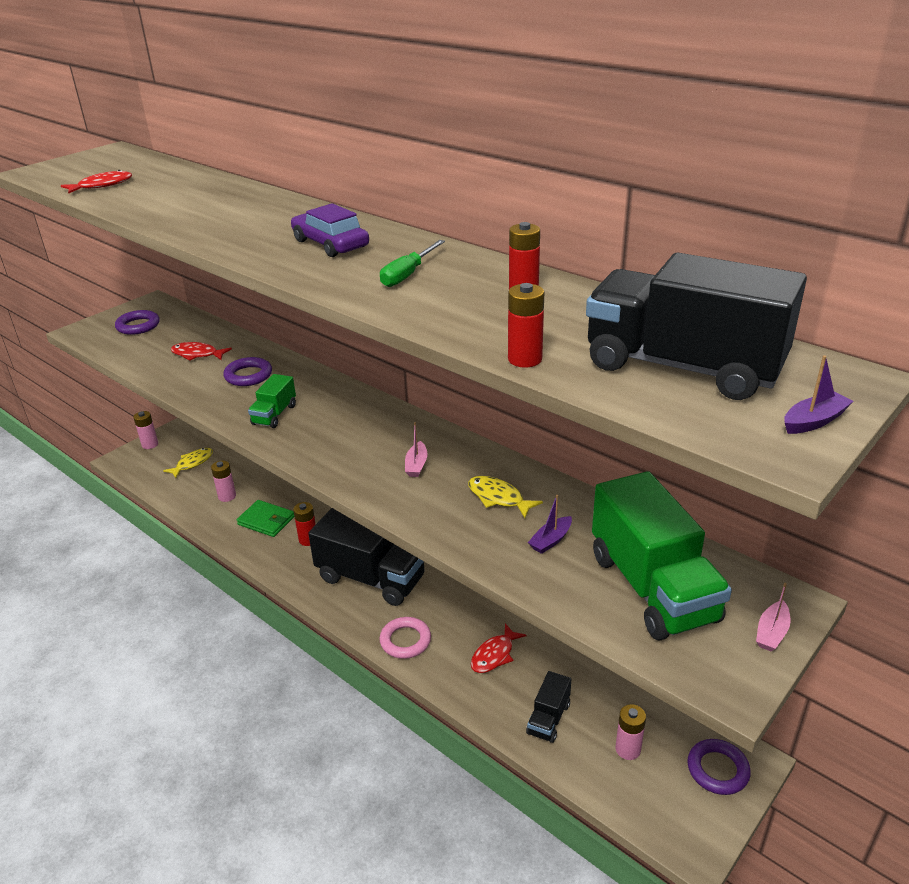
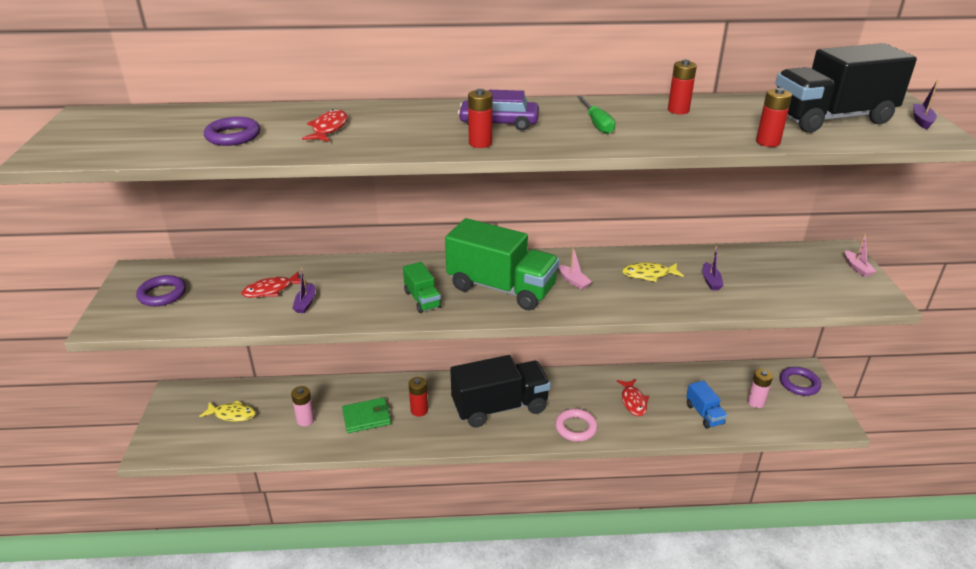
camera: 45 degrees left, 0 degrees up
(102, 185) = (172, 144): red fish -> red fish (329, 128)
(150, 444) = (162, 423): pink battery -> none
(192, 463) = (232, 414): yellow fish -> yellow fish turned 105 degrees clockwise
(199, 376) = (305, 303): none -> purple boat
(248, 375) = (348, 284): purple ring -> purple ring (233, 136)
(271, 256) = (480, 143): none -> red battery
(548, 718) = (704, 414): black truck -> blue truck
(652, 588) = (787, 277): green truck -> green truck (501, 288)

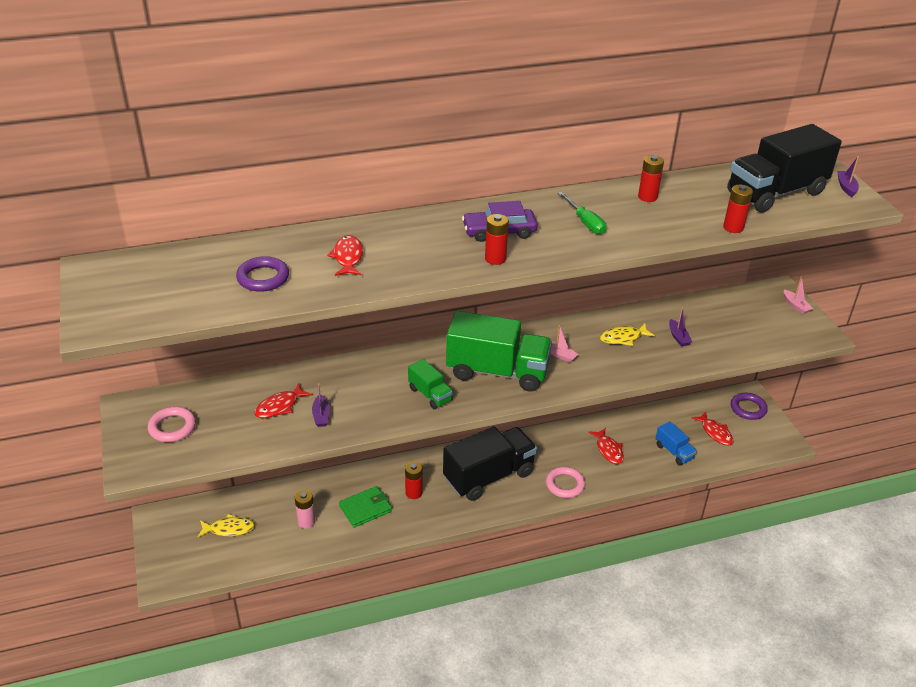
camera: 15 degrees left, 5 degrees up
(162, 294) = (172, 427): purple ring -> pink ring
(756, 402) = (715, 433): pink battery -> red fish

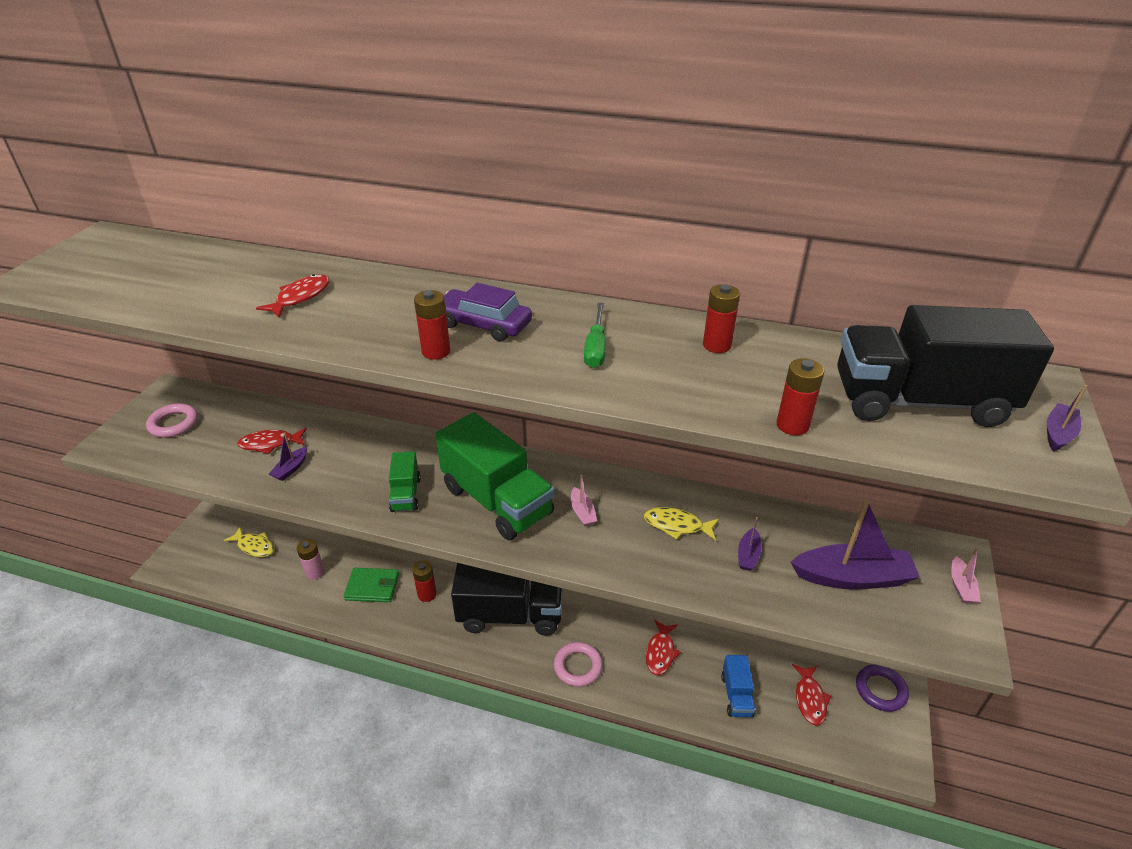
camera: 35 degrees right, 0 degrees up
(263, 278) = (202, 290): purple ring -> none
(741, 325) = (852, 577): none -> purple boat

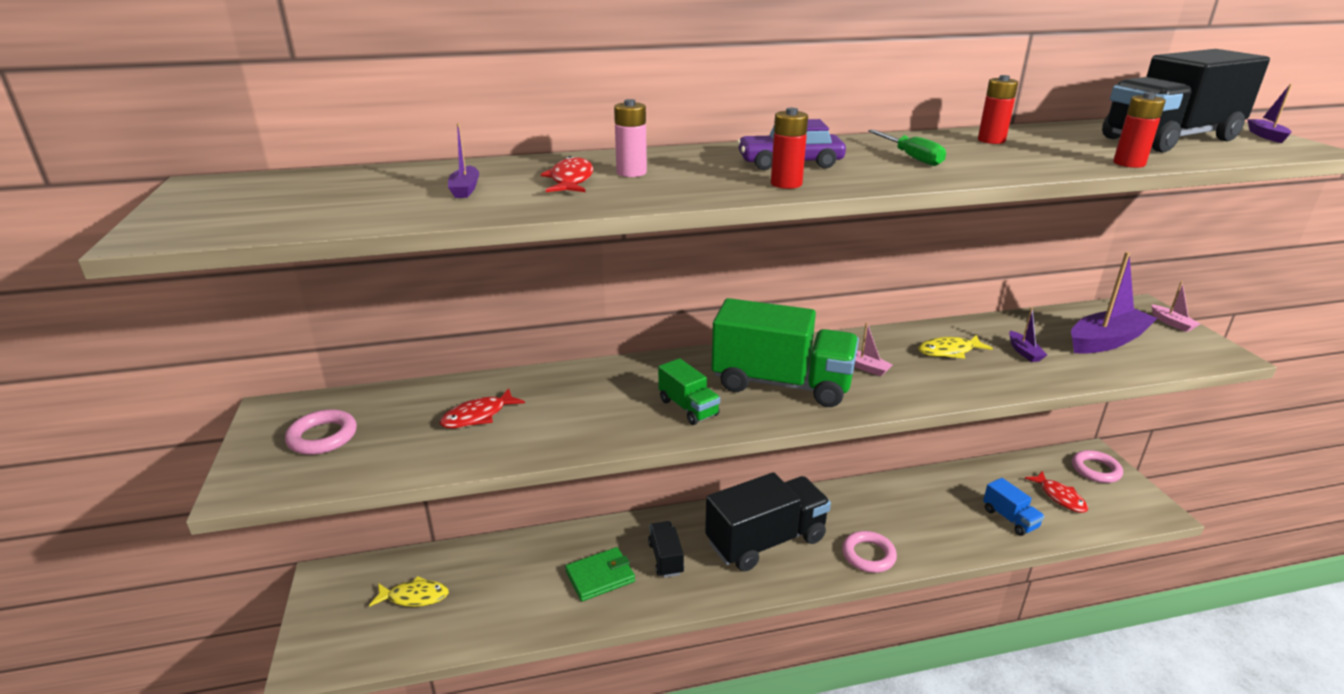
camera: 30 degrees left, 10 degrees down
(291, 469) = (533, 428): purple boat -> purple boat (465, 189)
(315, 572) = (519, 591): pink battery -> pink battery (631, 173)
(427, 594) = (666, 558): red battery -> black truck
(660, 652) = (922, 513): red fish -> none
(880, 690) = (1095, 470): purple ring -> pink ring

